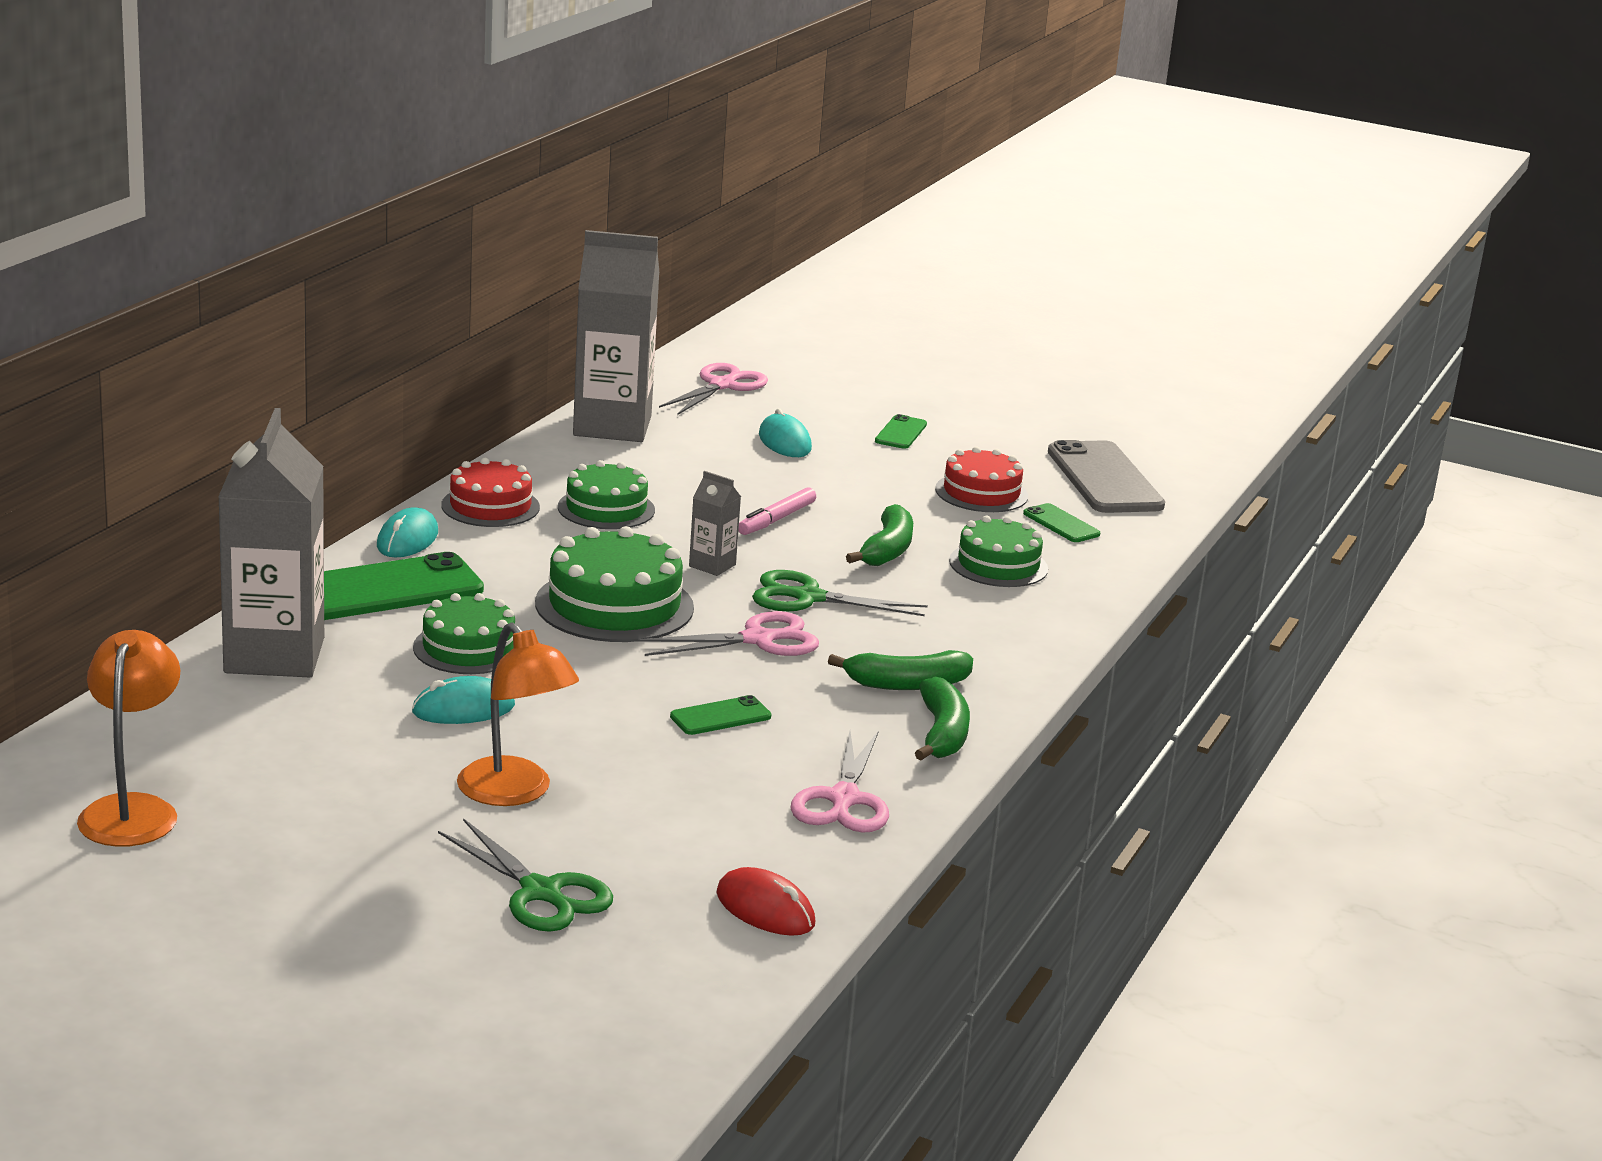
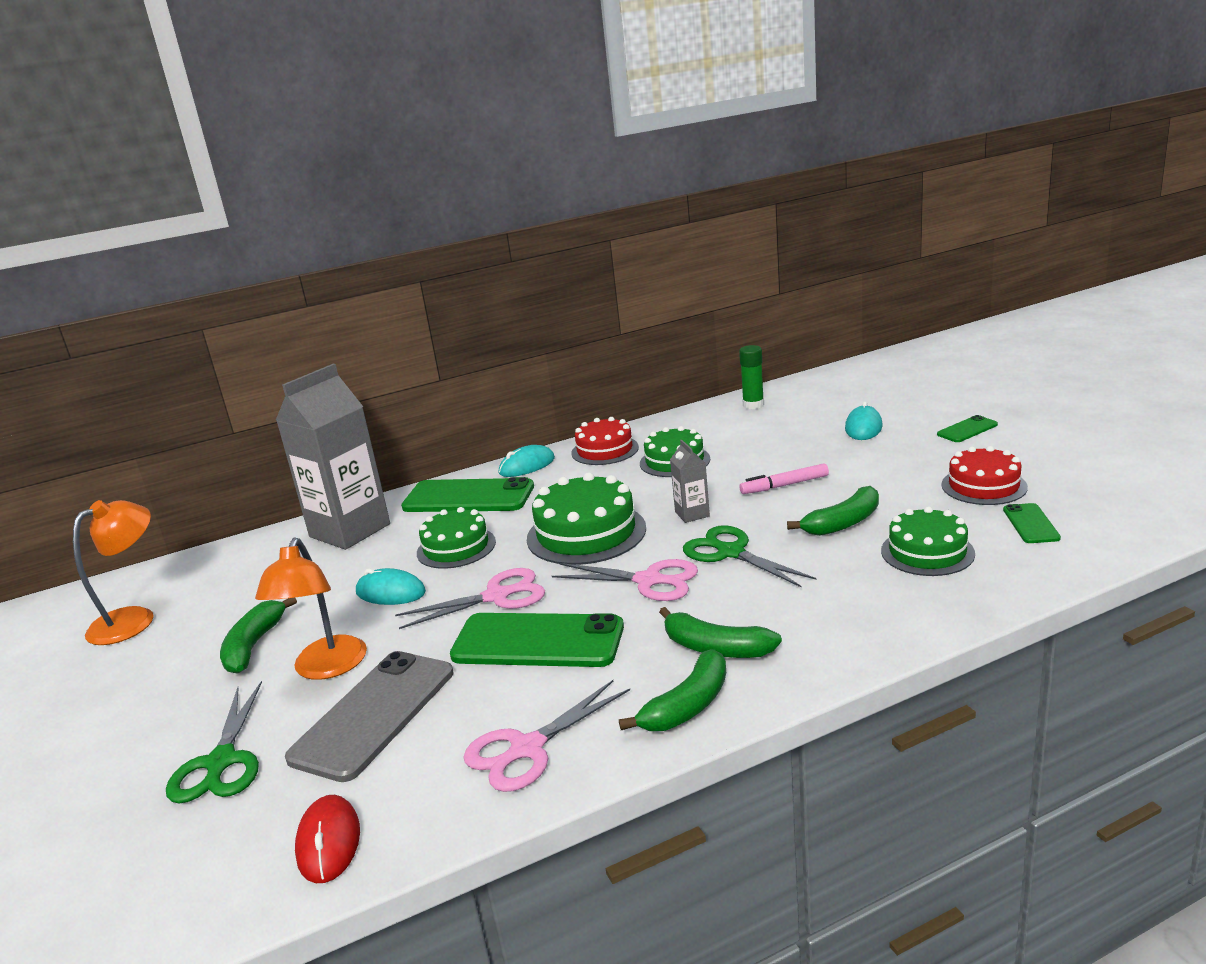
camera: 45 degrees right, 0 degrees up
(376, 795) = (254, 645): none -> green banana
(612, 426) = (753, 405): grey carton -> green glue stick
(720, 716) = (538, 641): green phone -> green phone, size x2.06
(722, 386) = (866, 384): pink scissors -> pink scissors (496, 596)
(1104, 479) = (1120, 488): grey phone -> grey phone (373, 714)

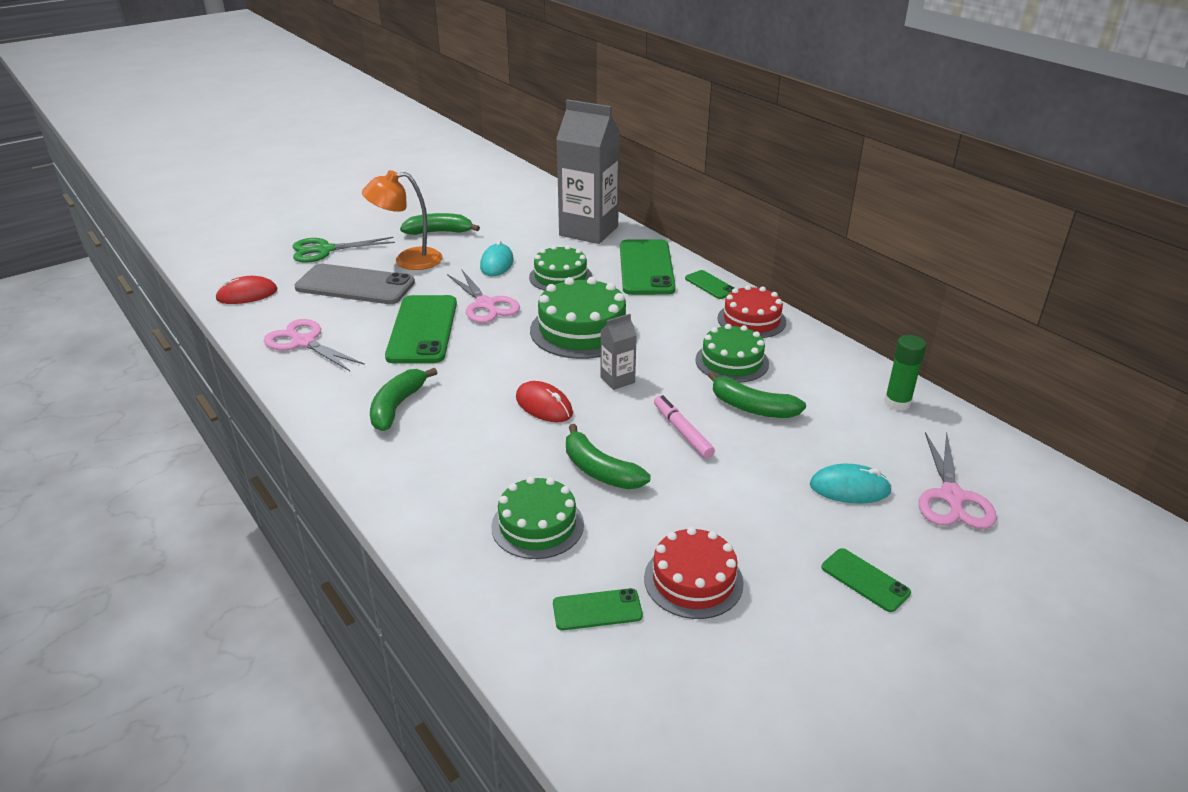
camera: 75 degrees right, 10 degrees up
(134, 619) = (476, 189): orange lamp -> none
(527, 466) = (710, 285): turquoise mouse -> green phone
(648, 581) = (500, 367): pink scissors -> pink scissors (951, 497)
(687, 706) = (329, 399): green banana -> green banana (752, 407)
(731, 553) = (544, 405): green scissors -> red mouse

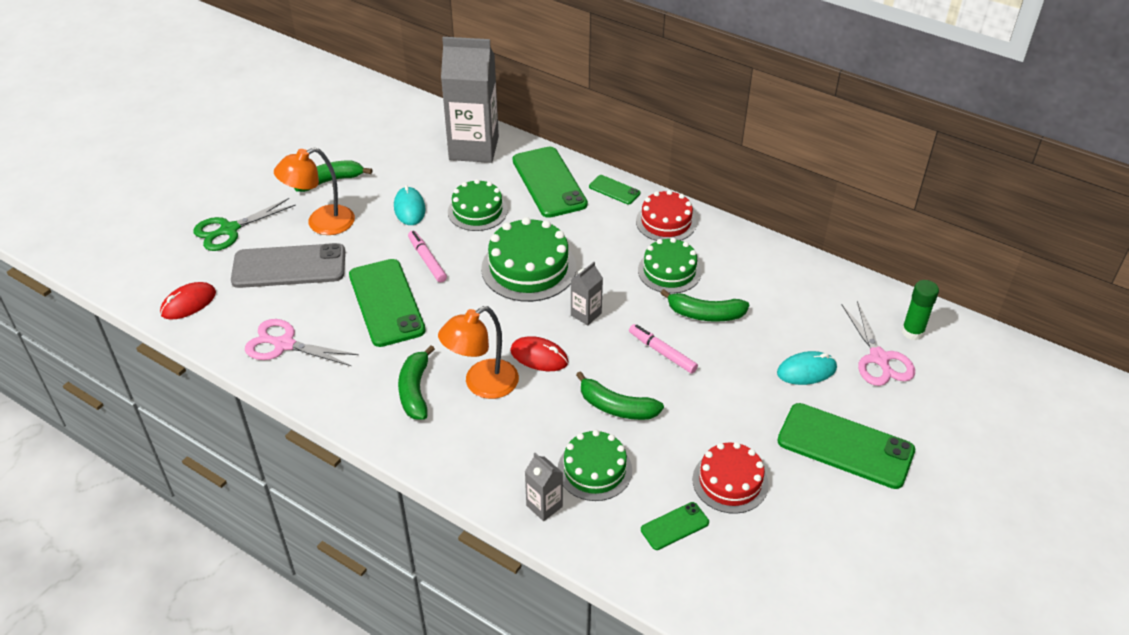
camera: 20 degrees left, 10 degrees up
(458, 546) = (544, 506): none -> grey carton
(468, 417) = (482, 385): none -> orange lamp
(485, 304) = (427, 260): pink scissors -> pink marker
(865, 580) = (845, 446): green phone -> green phone, size x2.06
(897, 403) = (811, 280): green glue stick -> green glue stick (912, 332)

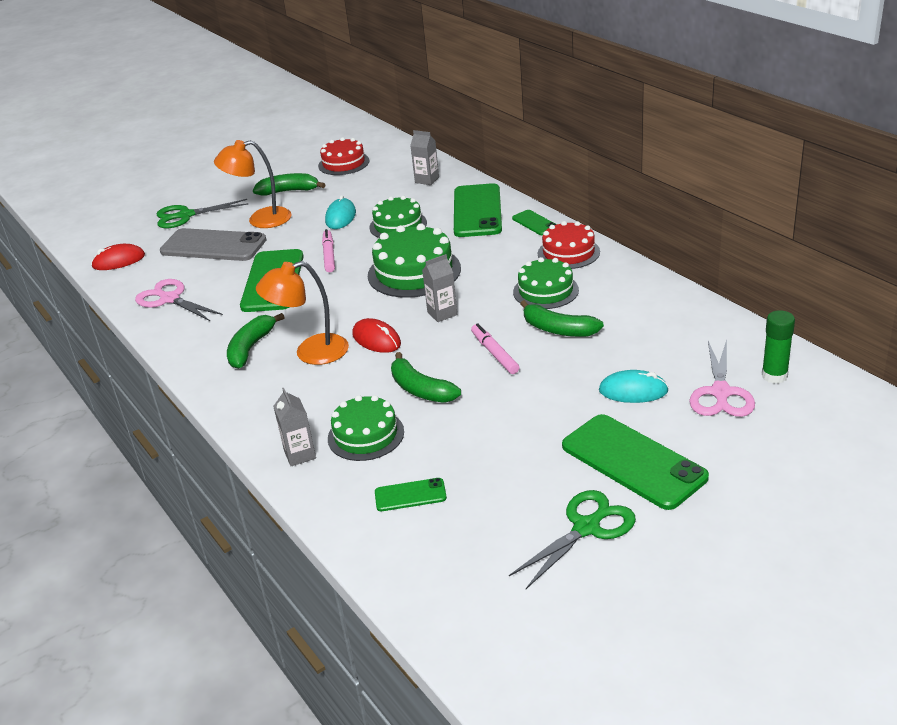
camera: 25 degrees right, 10 degrees down
(474, 148) = (427, 180): grey carton -> grey carton, size x0.44
(730, 481) = (490, 469): red cake -> red cake (343, 163)
(843, 523) = (586, 528): none -> green scissors

